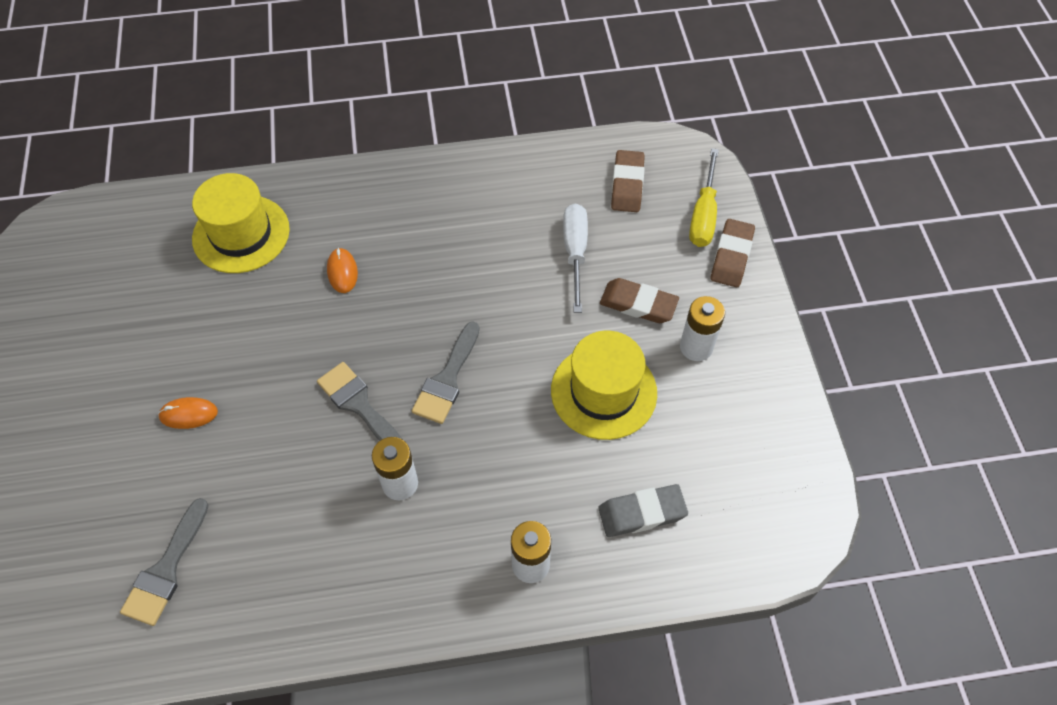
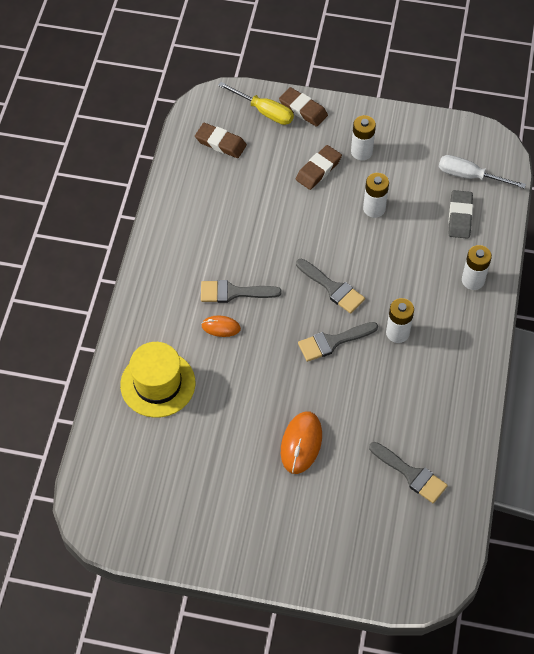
camera: 70 degrees left, 0 degrees up
(188, 414) = (301, 443): orange mouse -> orange mouse, size x1.66
(399, 269) = (233, 292): none -> grey brush
(575, 252) = (263, 190): white screwdriver -> white screwdriver (469, 176)
(603, 391) = (374, 209): yellow hat -> white battery

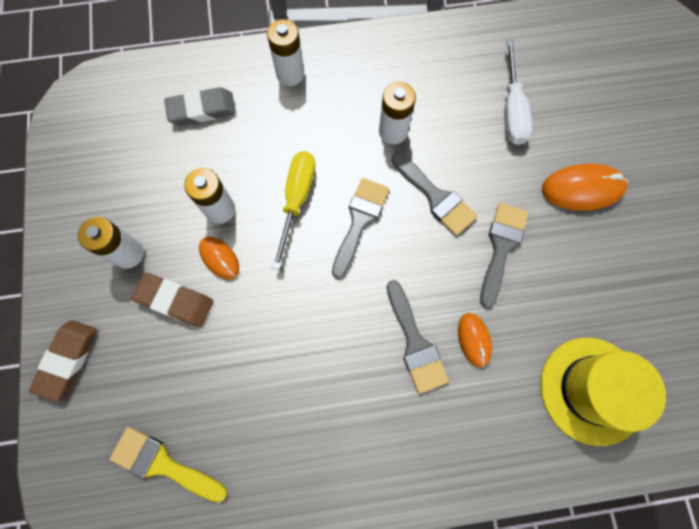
camera: 110 degrees left, 15 degrees up
(220, 143) = (162, 464): brown eraser -> yellow brush
(264, 111) = (84, 417): yellow screwdriver -> yellow screwdriver (296, 200)
(338, 200) = (219, 258): none -> orange mouse
(411, 474) = (559, 71): grey brush -> grey brush (501, 247)
(469, 176) = (135, 114): white screwdriver -> white screwdriver (512, 109)

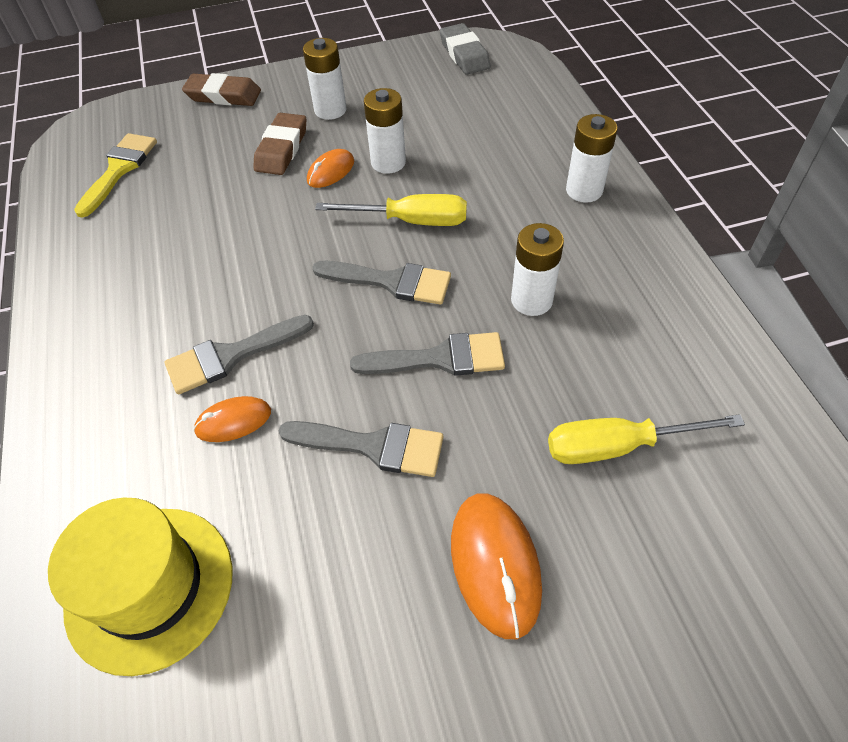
camera: 85 degrees right, 20 degrees down
(202, 109) = (509, 129): grey eraser -> grey eraser (464, 54)
(435, 197) = (440, 358): grey brush -> grey brush turned 135 degrees counterclockwise
(512, 109) = (617, 446): white screwdriver -> yellow screwdriver

